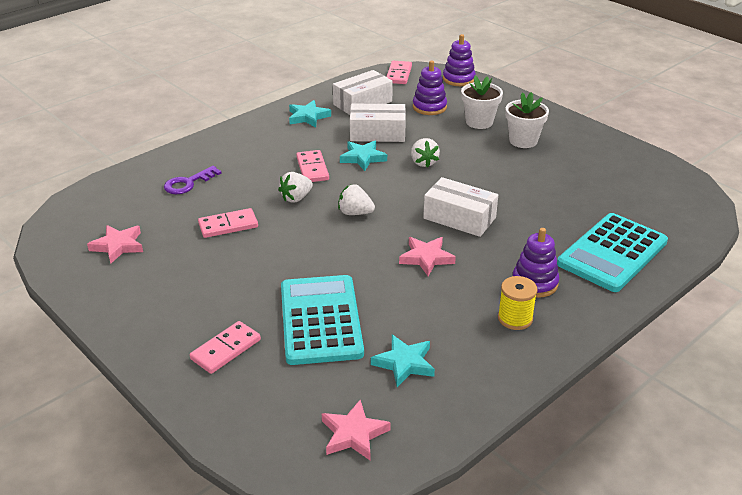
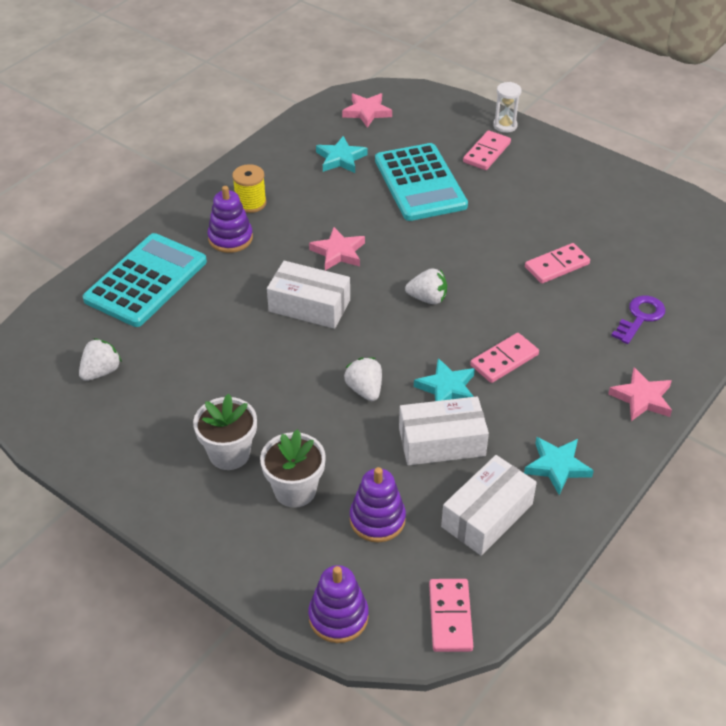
camera: 170 degrees right, 10 degrees up
(118, 246) = (650, 229): pink star -> pink star (642, 398)
(180, 386) = (505, 125): none -> white hourglass
(296, 198) = (502, 311): white strawberry -> white strawberry (101, 371)
(312, 168) = (504, 360): pink domino -> pink domino turned 75 degrees clockwise

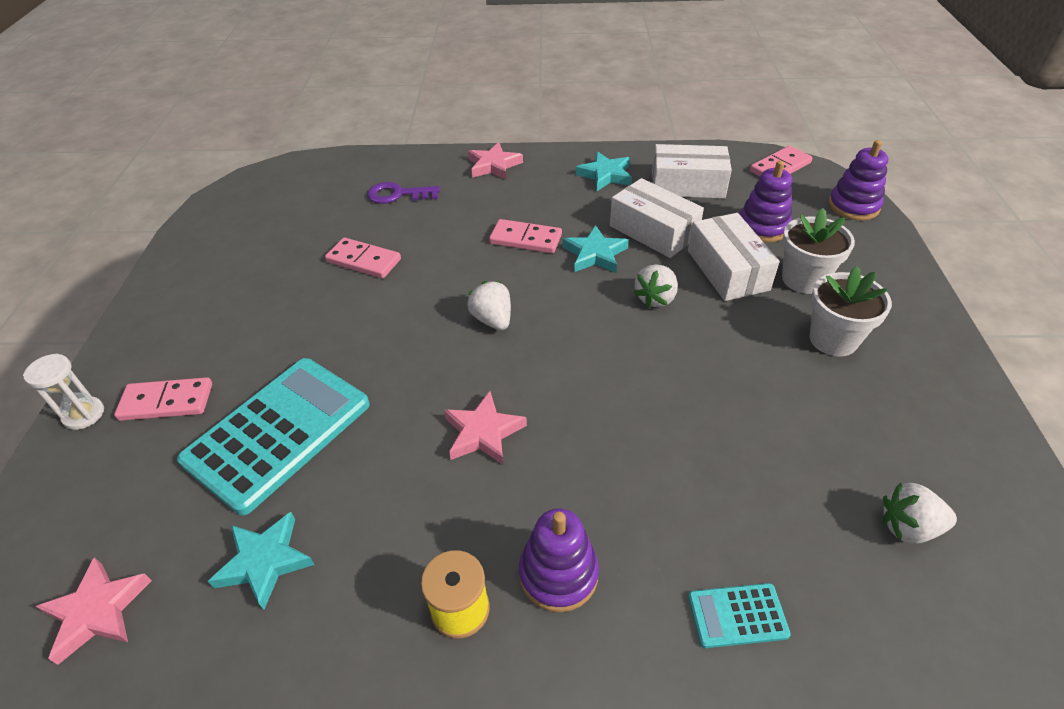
camera: 125 degrees left, 0 degrees up
(146, 280) = (737, 616): turquoise calculator -> turquoise calculator, size x0.43
(309, 306) = (596, 402): white box -> white box (727, 270)

